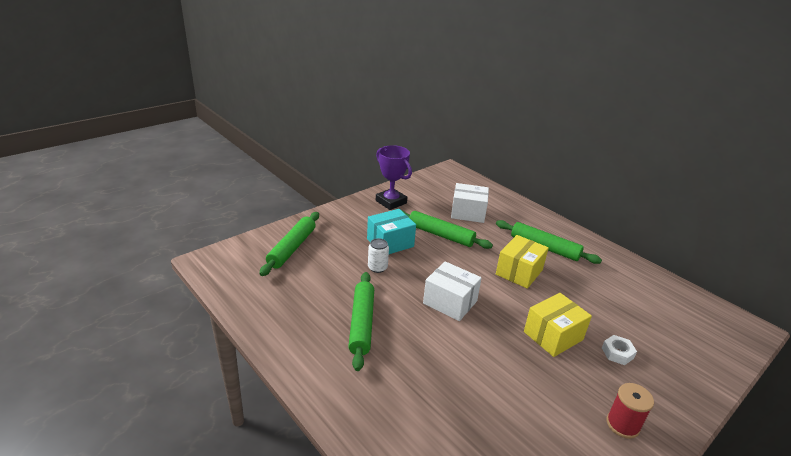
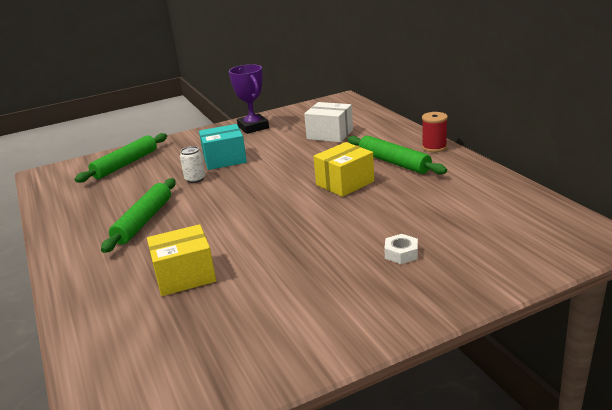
camera: 20 degrees right, 5 degrees down
(440, 235) = (283, 153): green rolling pin -> none
(450, 302) = (246, 206): white box -> none
(553, 336) = (337, 236): yellow box -> yellow box (185, 276)
(622, 424) = (352, 313): red spool -> red spool (434, 147)

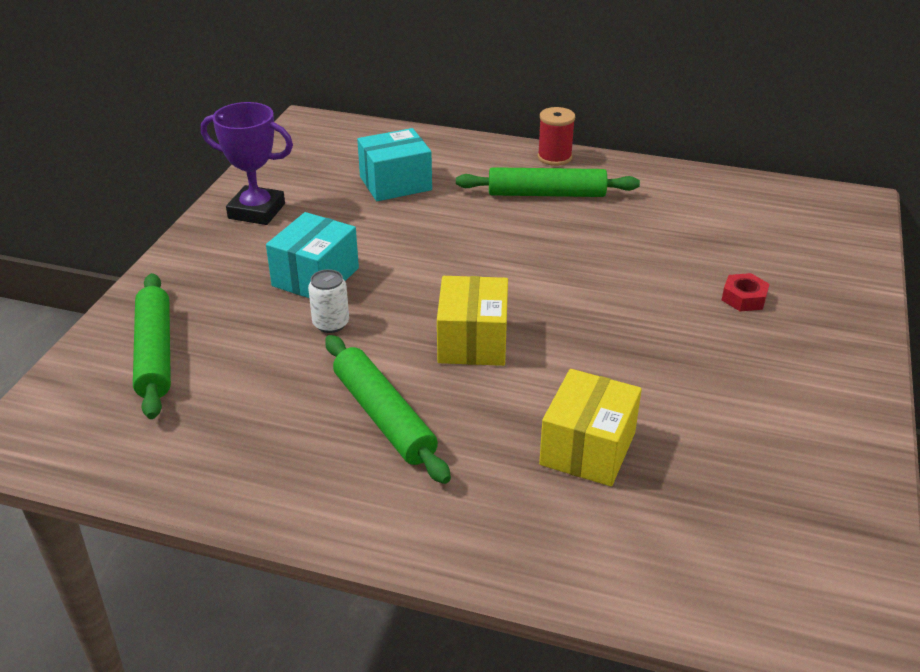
camera: 50 degrees left, 10 degrees up
(330, 134) = (395, 183): white box -> turquoise box
(345, 183) = (541, 243): yellow box -> yellow box (472, 341)
(401, 253) = (744, 298): white nut -> red nut

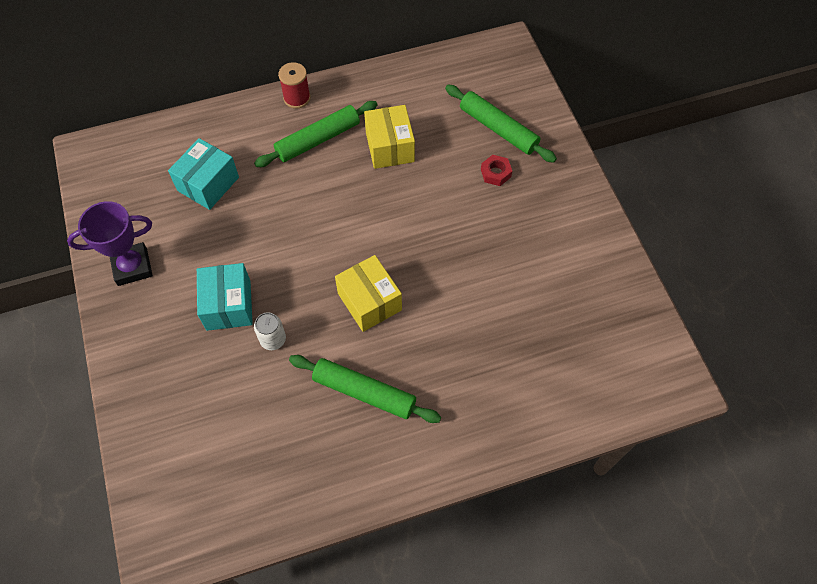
camera: 35 degrees left, 25 degrees up
(154, 353) = (182, 433): green rolling pin -> green rolling pin (498, 129)
(588, 448) = (488, 344): yellow box -> yellow box (390, 147)

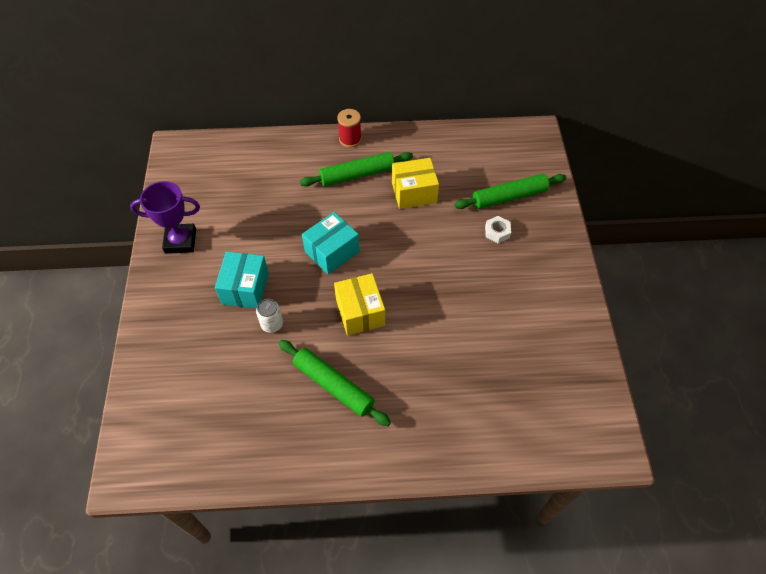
camera: 15 degrees right, 5 degrees down
(208, 184) = (259, 190): turquoise box -> turquoise box (332, 252)
(390, 147) = (414, 192): yellow box -> yellow box turned 75 degrees clockwise
(495, 173) = (497, 232): red nut -> white nut
(498, 129) = (509, 197): green rolling pin -> green rolling pin turned 75 degrees counterclockwise

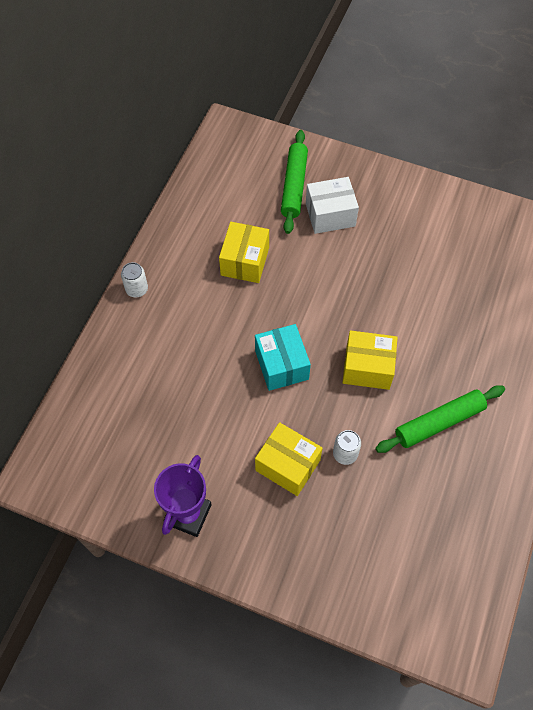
camera: 65 degrees left, 5 degrees up
(245, 288) = (288, 465): turquoise box -> yellow box
(350, 139) = (137, 289): red spool -> white can
(357, 175) = (192, 302): green rolling pin -> none
(497, 232) = (330, 215): white nut -> white box

